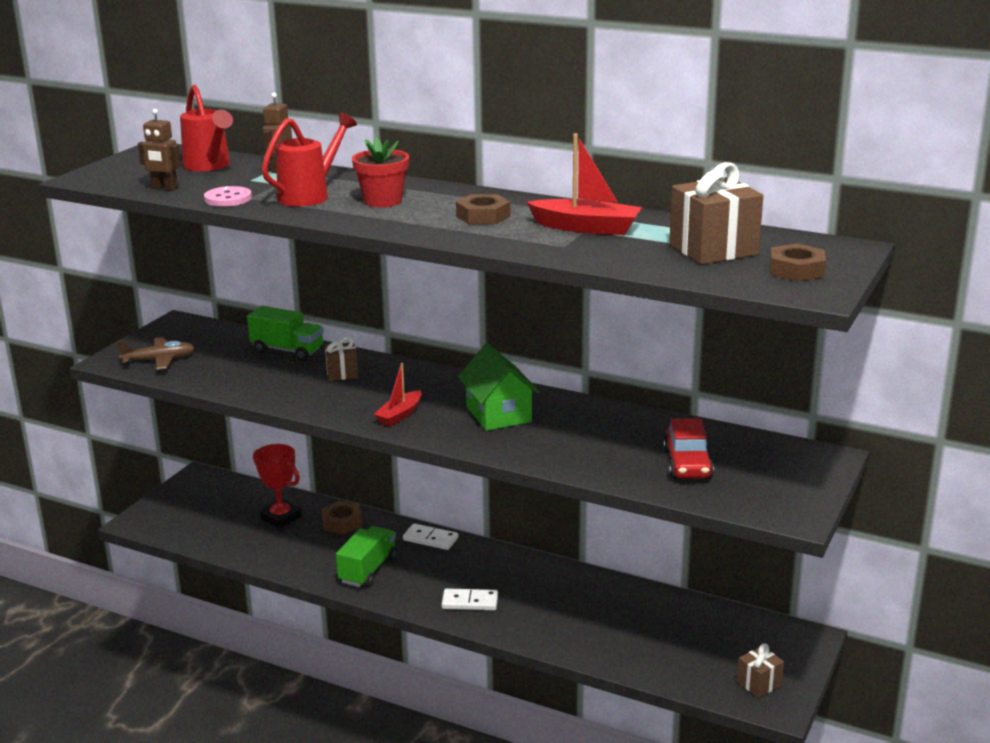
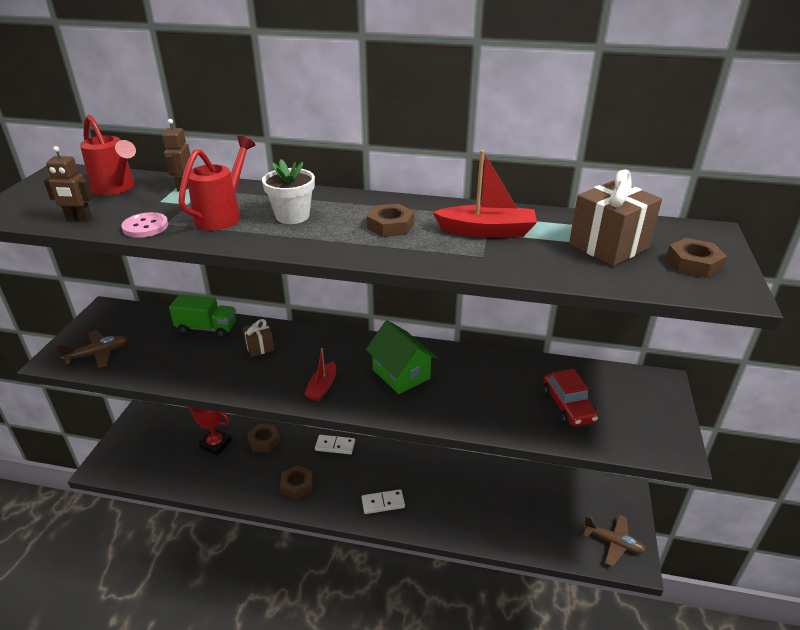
camera: 15 degrees left, 10 degrees up
(368, 570) = (297, 485): green truck -> brown nut
(382, 201) = (292, 216): red flower pot -> white flower pot
(759, 684) = (613, 543): brown gift -> brown plane

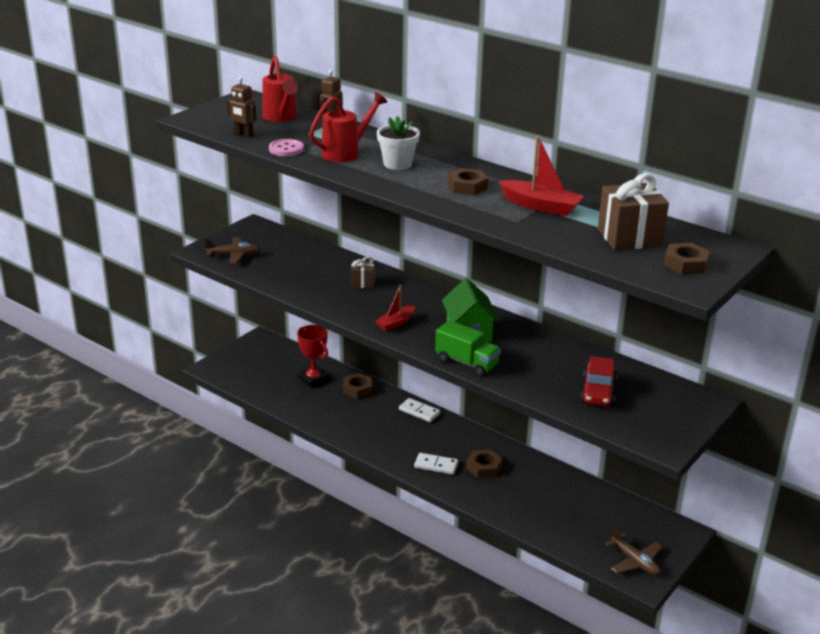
camera: 25 degrees right, 5 degrees down
(207, 328) = (327, 259): green truck -> green truck (467, 363)
(297, 485) = (367, 429): brown nut -> brown nut (483, 467)

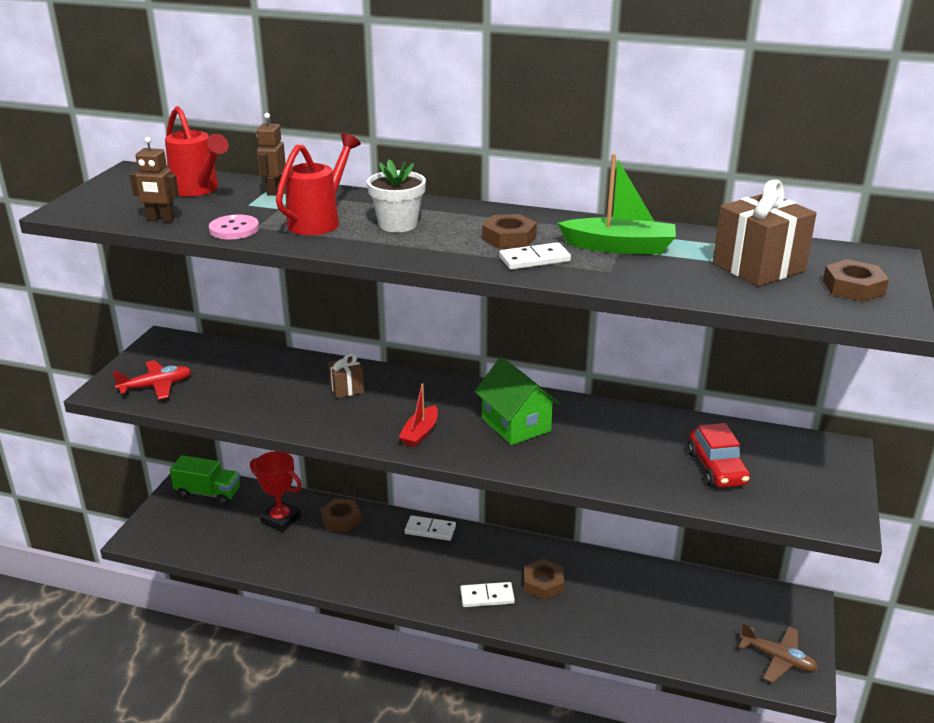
camera: 20 degrees left, 0 degrees up
(234, 255) = (156, 386): brown plane -> red plane
(467, 363) = (540, 467): green truck -> green truck (208, 493)
(471, 204) = (534, 259): none -> white domino
(540, 206) = (619, 247): red boat -> green boat

